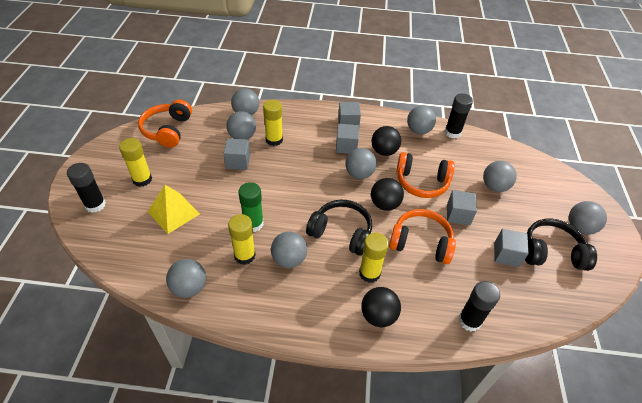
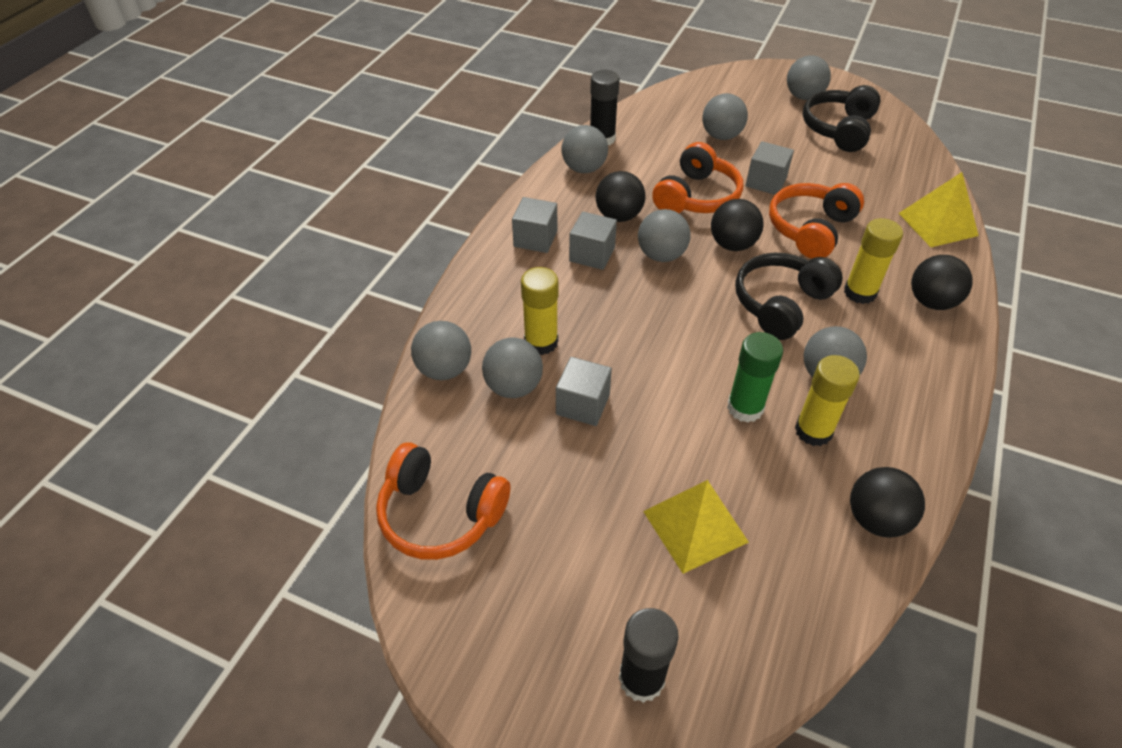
camera: 70 degrees left, 0 degrees up
(142, 179) = (586, 577): yellow glue stick -> none
(189, 287) = (876, 519): grey ball -> black ball
(469, 320) = (937, 224): black glue stick -> yellow pyramid
(506, 254) = (839, 164): grey cube -> none

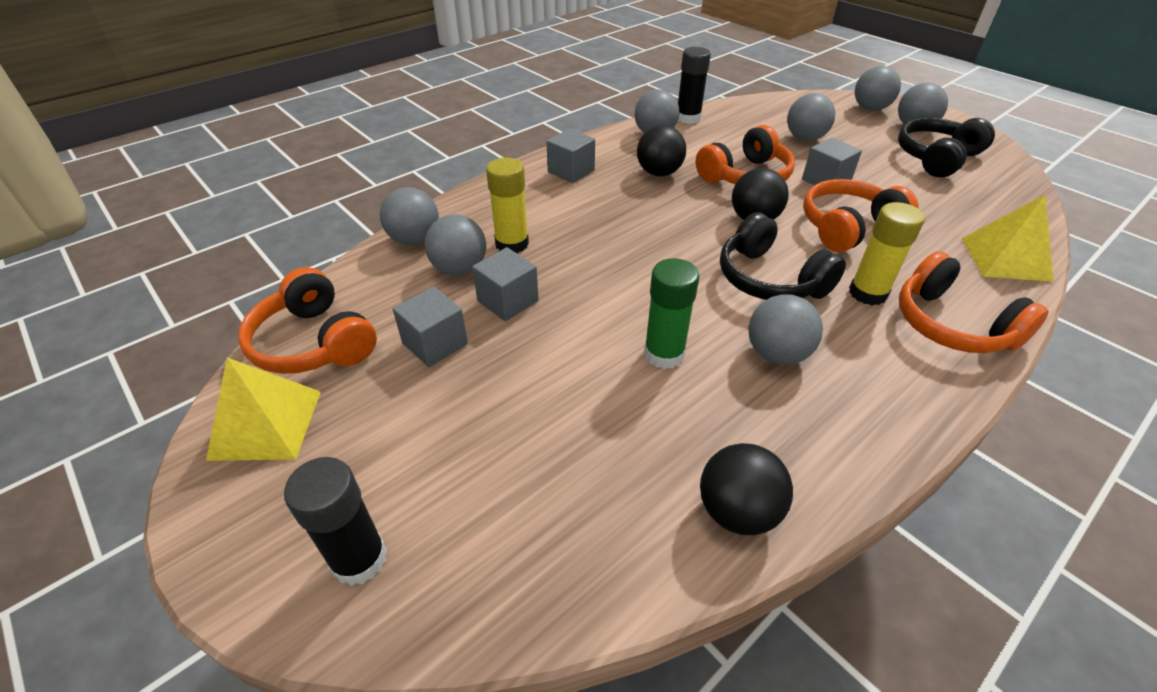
camera: 25 degrees right, 5 degrees down
(592, 254) = (611, 194): grey cube -> grey cube (435, 343)
(661, 255) = (676, 210): grey ball -> grey ball (870, 109)
(695, 526) = (529, 439): yellow pyramid -> yellow pyramid (266, 424)
(781, 304) = (770, 279): black headphones -> black headphones turned 105 degrees counterclockwise
(813, 431) = (724, 399): yellow glue stick -> none
(931, 302) = (951, 325): black ball -> orange headphones

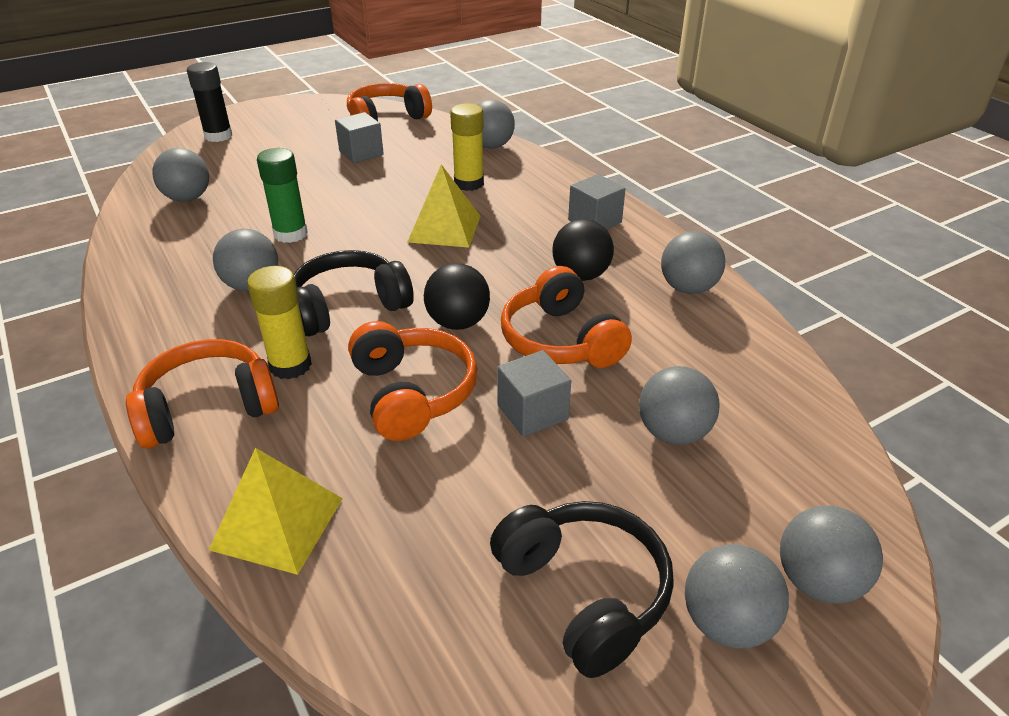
camera: 100 degrees right, 5 degrees down
(266, 424) = (325, 111): yellow pyramid -> yellow pyramid (444, 228)
(459, 269) = (442, 162): grey ball -> grey ball (188, 198)
(508, 301) = (392, 178): grey cube -> none
(688, 118) = (744, 326): black glue stick -> none
(737, 511) = (141, 238): black ball -> none

